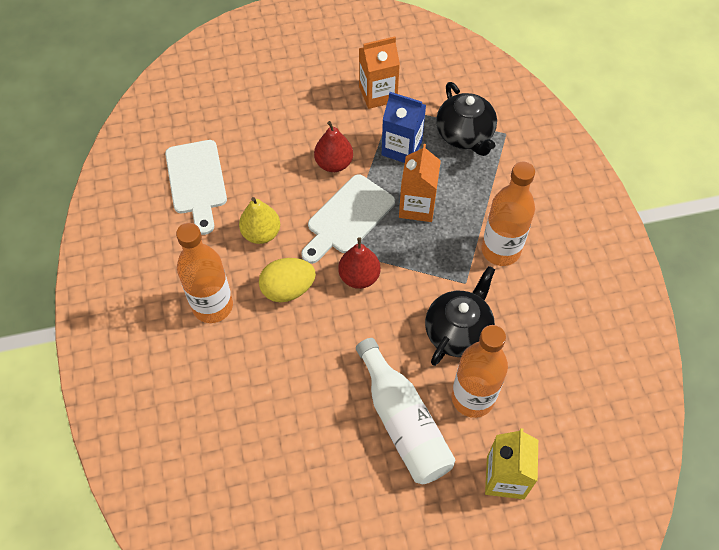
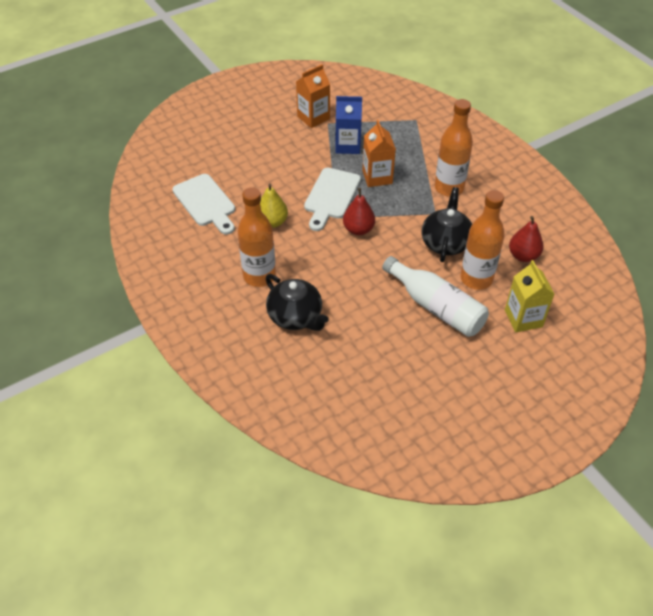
camera: 20 degrees left, 10 degrees down
(288, 289) = (310, 251): yellow egg -> none
(334, 163) = (303, 166): red pear -> red pear (523, 256)
(465, 135) = (388, 127): black teapot -> black teapot (296, 317)

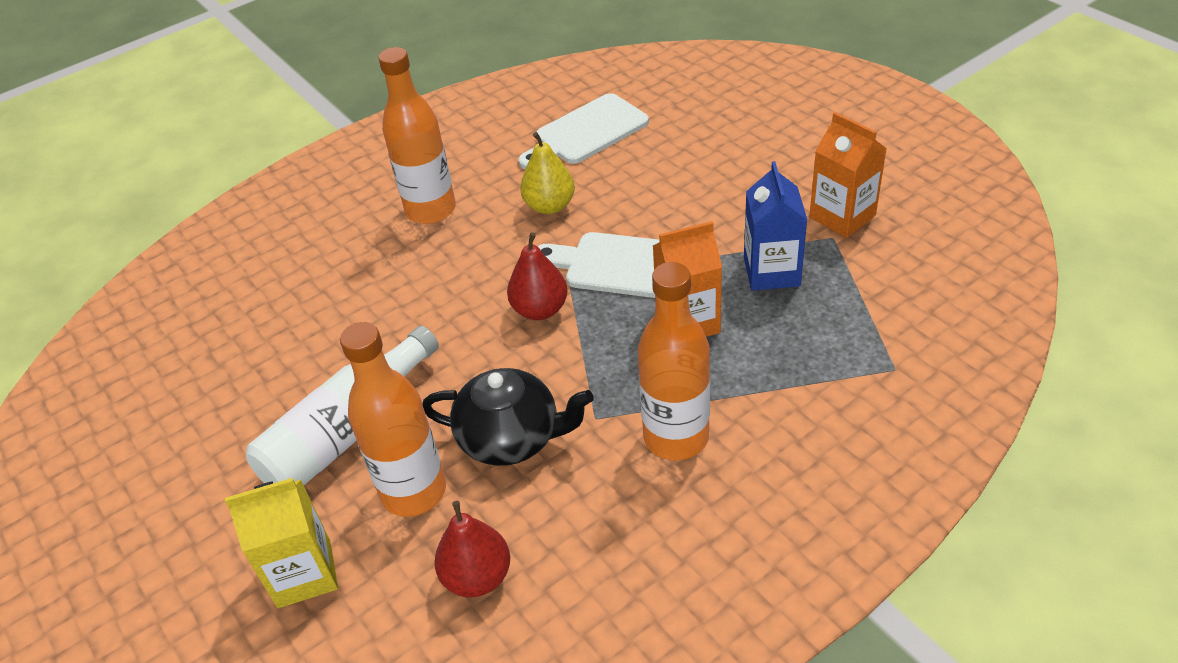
camera: 90 degrees right, 5 degrees down
(296, 317) = (345, 259): black teapot -> none

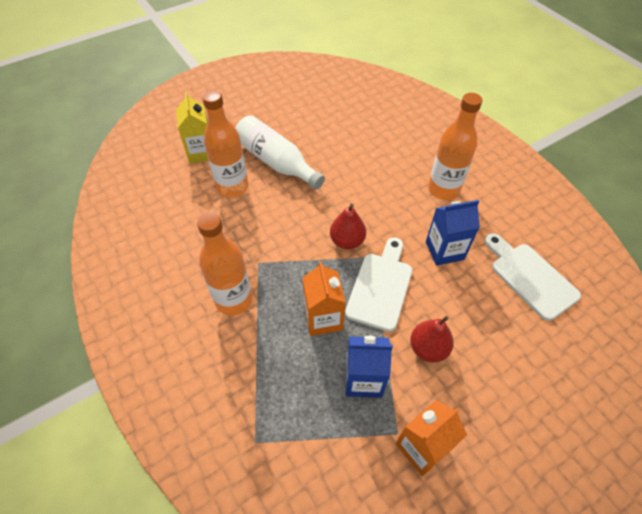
camera: 90 degrees right, 10 degrees up
(477, 577) = (177, 210): red pear -> red pear (428, 348)
(511, 438) = (254, 225): black teapot -> none
(549, 206) = (444, 250): yellow pear -> blue carton

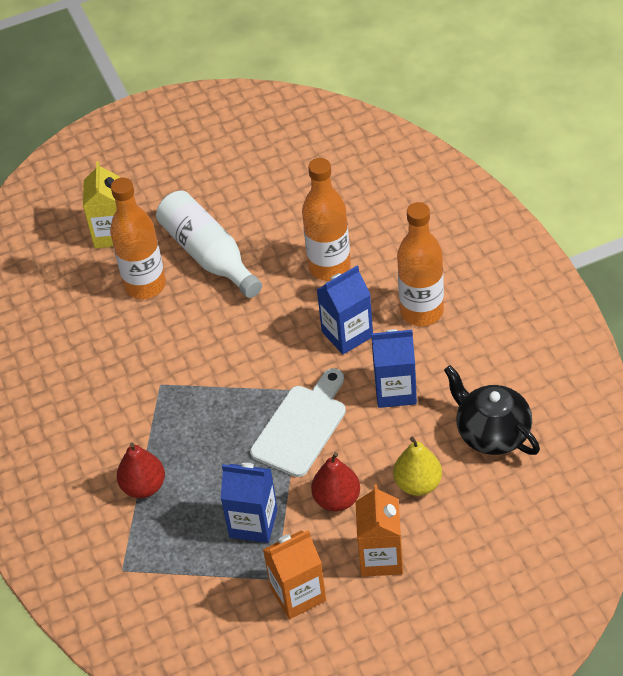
camera: 15 degrees right, 5 degrees down
(234, 300) = (123, 425): orange bottle -> orange bottle (329, 267)
(323, 318) = (223, 455): orange carton -> orange carton (381, 557)
(347, 241) = (275, 368): red pear -> red pear (143, 486)
(394, 210) = (347, 334): none -> blue carton
(489, 327) = (418, 484): none -> yellow pear
(530, 277) = (492, 433): white cutting board -> black teapot

